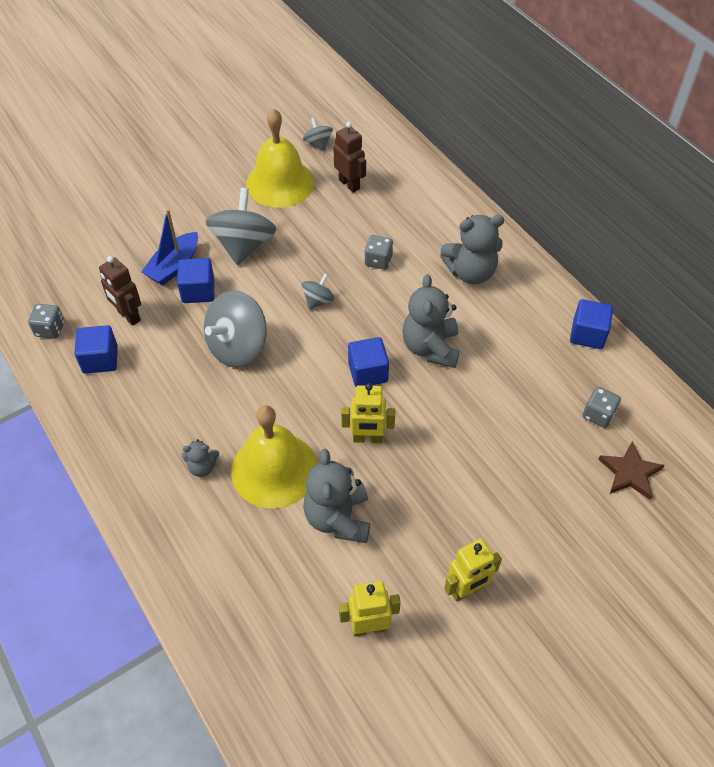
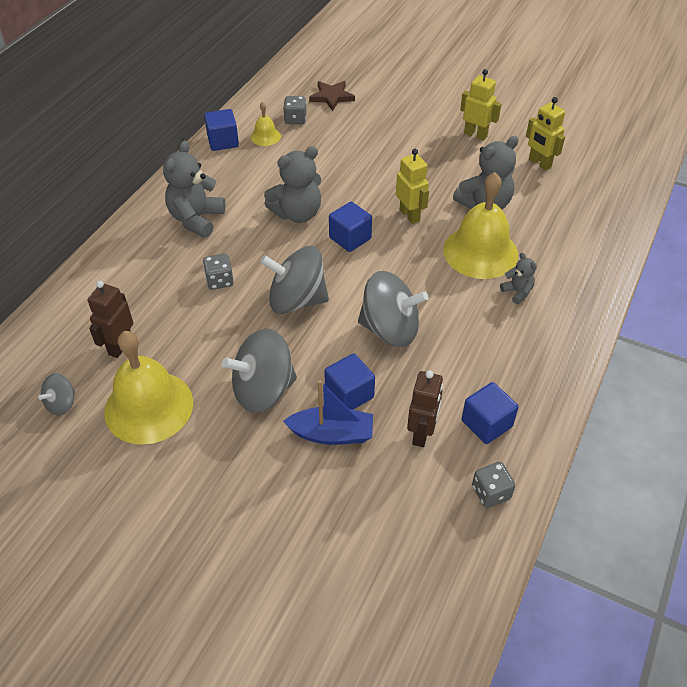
camera: 120 degrees left, 5 degrees down
(318, 300) = (297, 300): grey spinning top -> grey spinning top, size x2.01
(470, 272) = (196, 219): grey teddy bear -> grey teddy bear turned 120 degrees counterclockwise
(578, 374) = (265, 136): none -> yellow bell

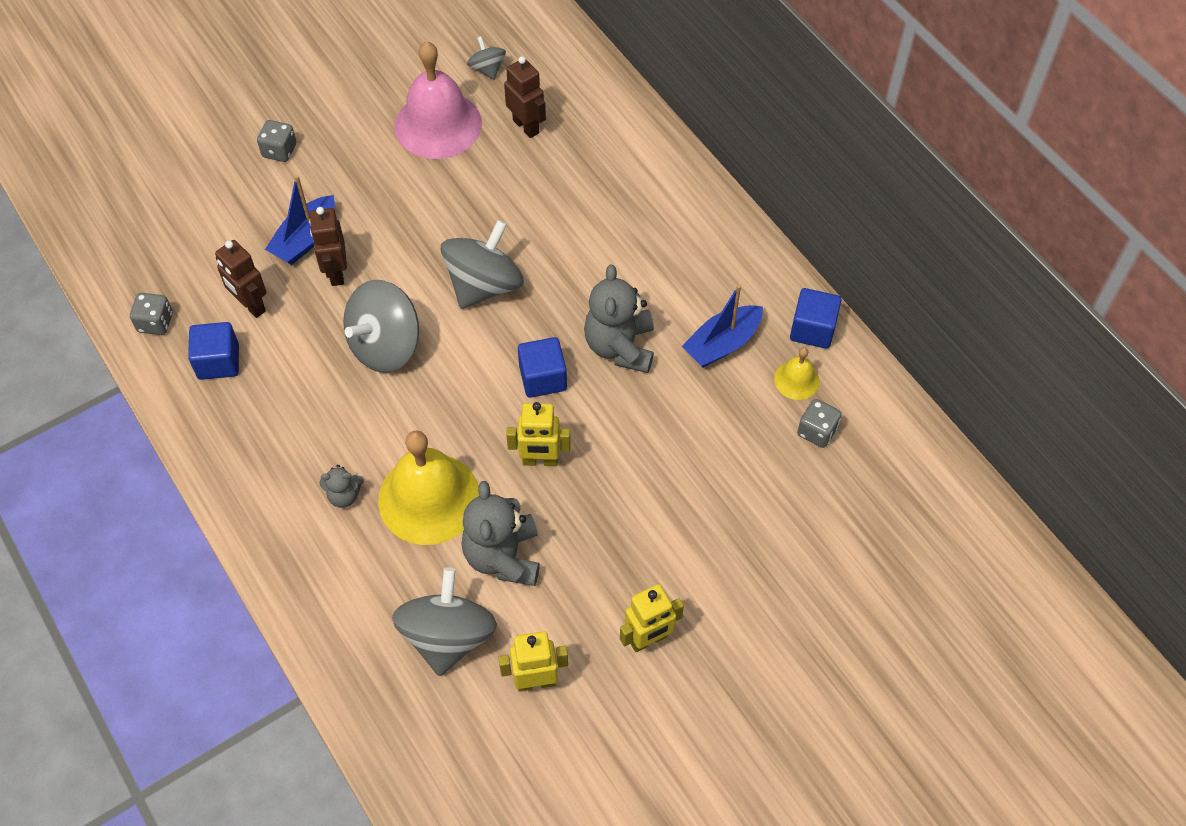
camera: 120 degrees right, 10 degrees up
(149, 407) = (438, 124): yellow bell -> pink bell
(196, 219) = (674, 247): grey teddy bear -> none
(219, 281) = (560, 232): grey dice -> grey dice (279, 151)
(261, 172) = (722, 344): none -> blue boat
(263, 390) = (392, 211): grey spinning top -> grey spinning top (448, 636)
(332, 97) = (848, 502): brown star -> none
(349, 394) = (336, 272): blue cube -> brown robot

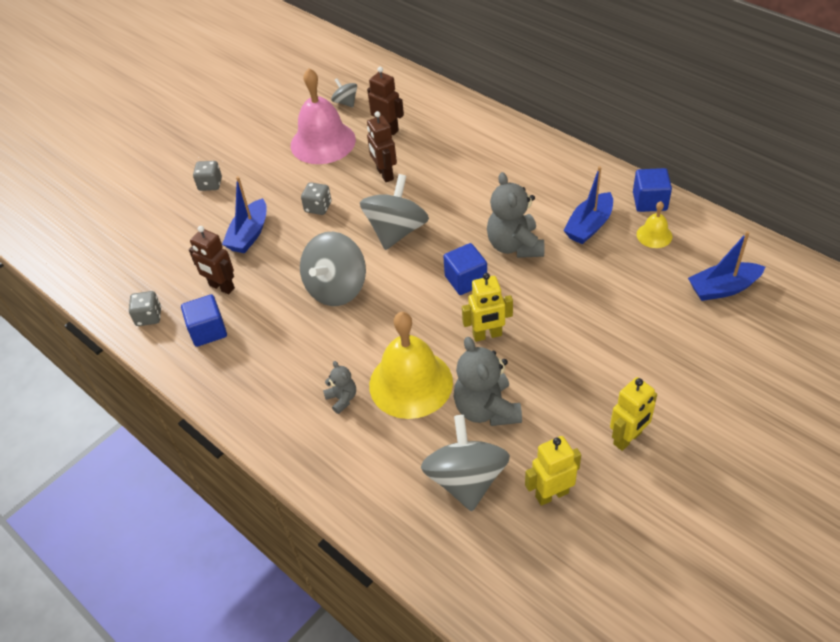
camera: 10 degrees left, 10 degrees down
(336, 272) = (280, 250): brown robot -> brown robot (384, 174)
(344, 495) = (342, 399): grey teddy bear -> grey teddy bear turned 105 degrees counterclockwise
(817, 431) = (685, 264): grey dice -> grey dice (318, 207)
(847, 478) = (723, 288): none -> blue boat

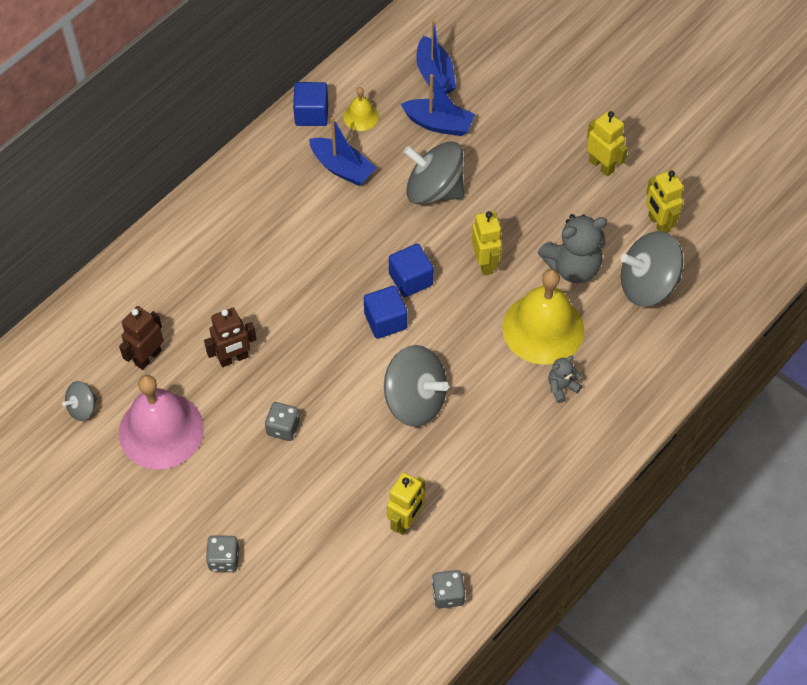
camera: 95 degrees left, 10 degrees up
(208, 331) = (471, 526): blue cube -> blue cube (385, 321)
(221, 287) = (406, 521): brown robot -> yellow robot
(249, 234) = (322, 500): blue boat -> blue boat (438, 124)
(396, 231) = (332, 344): grey spinning top -> grey spinning top (434, 190)
(514, 246) = (365, 234): grey teddy bear -> none

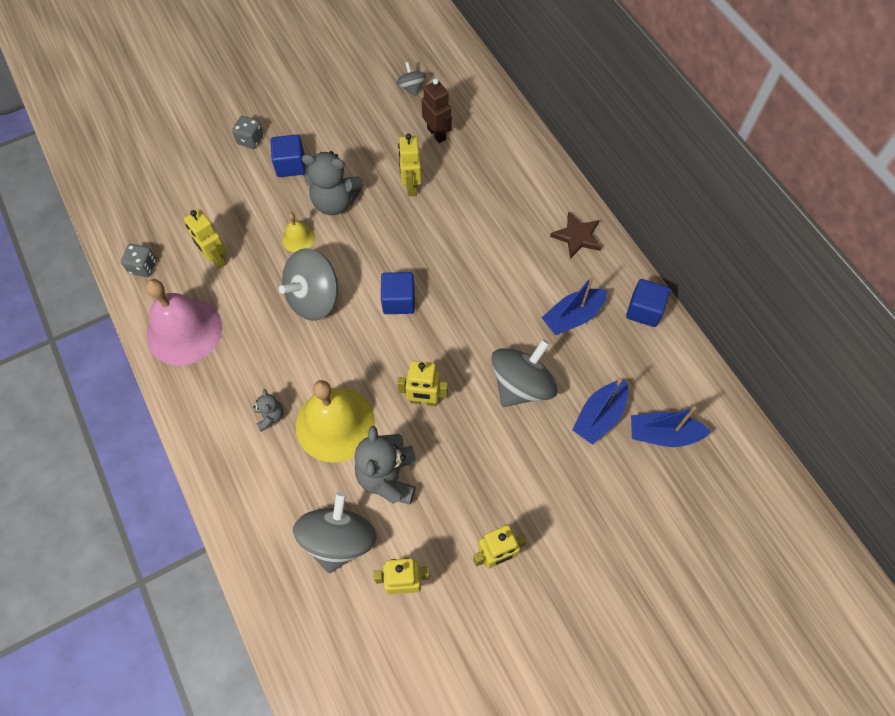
camera: 110 degrees right, 5 degrees up
(161, 430) = (370, 128): pink bell -> pink bell (184, 331)
(233, 358) = (411, 186): brown robot -> yellow robot
(244, 187) = (577, 237): none -> brown star
(283, 428) = (335, 202): grey dice -> grey teddy bear
(361, 116) = (629, 350): yellow bell -> yellow bell (298, 238)
(411, 279) = (432, 333): blue cube -> blue cube (290, 165)

